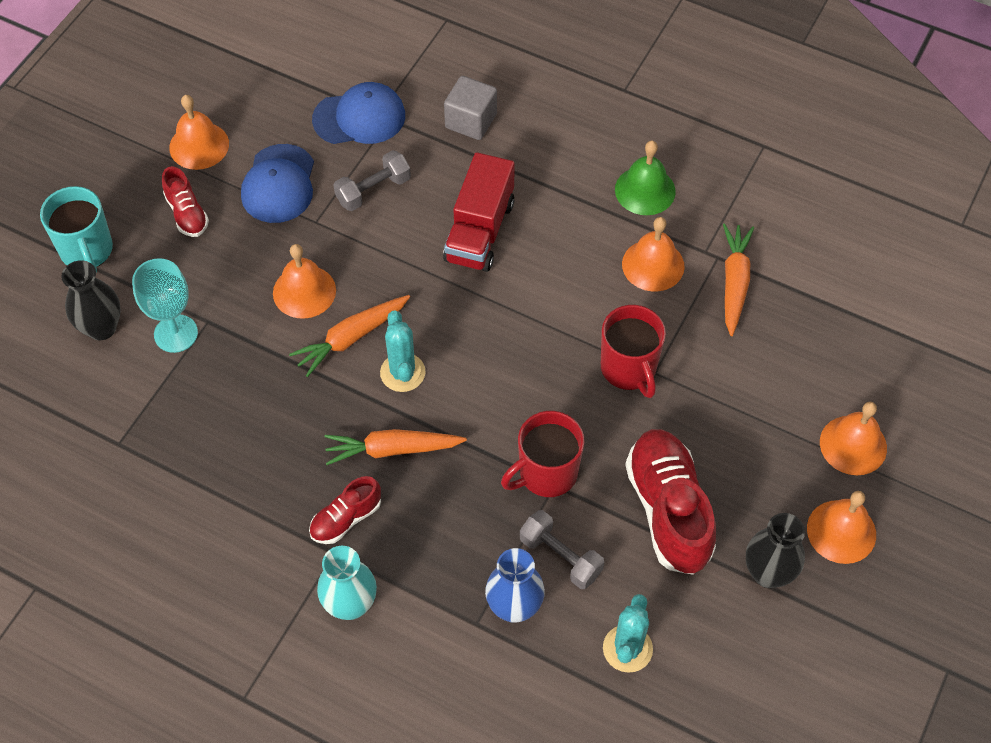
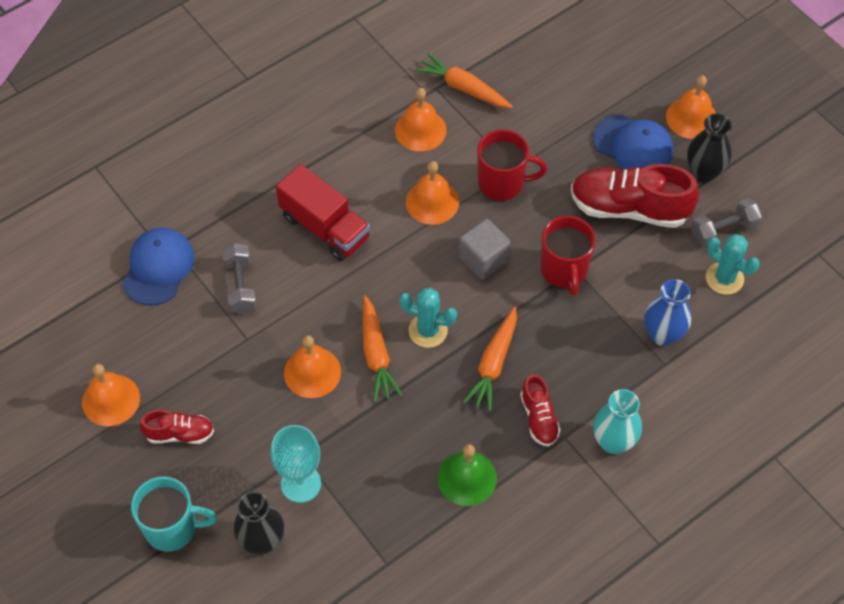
camera: 65 degrees left, 0 degrees up
(279, 184) = (191, 352): blue cap -> blue cap (633, 145)
(471, 121) = (212, 191): grey cube -> grey cube (483, 259)
(560, 557) = (636, 289): grey dumbbell -> grey dumbbell (723, 230)
(645, 190) = (350, 106): green bell -> green bell (467, 478)
(853, 445) = (630, 81): orange bell -> orange bell (432, 202)

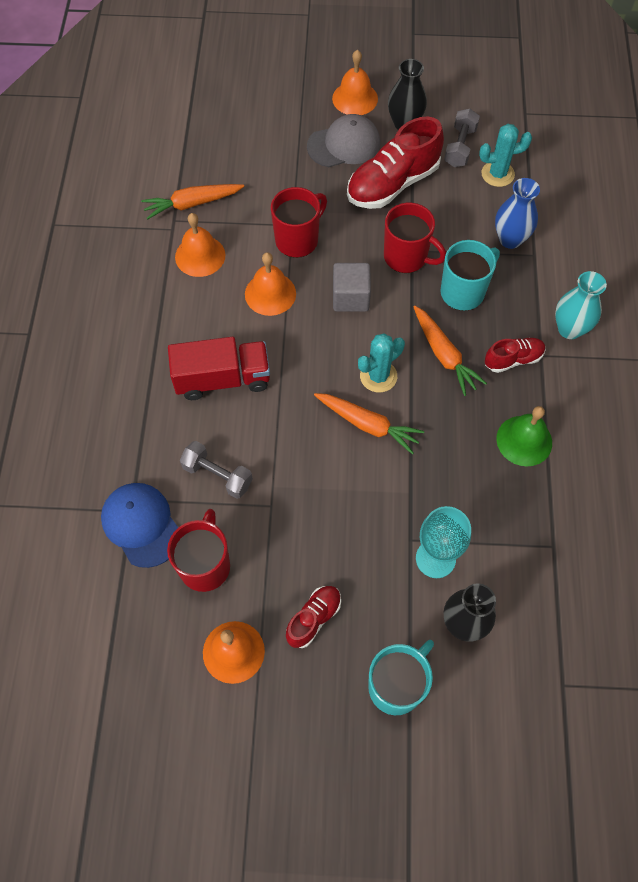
camera: 50 degrees left, 5 degrees up
(162, 332) = (205, 565): none -> red mug
(312, 372) = (344, 480): orange bell -> none
(539, 418) = (513, 359): red shoe -> red shoe turned 45 degrees counterclockwise
(571, 336) = (463, 292): none -> turquoise mug
(633, 145) = (344, 144): blue cap -> grey cap

